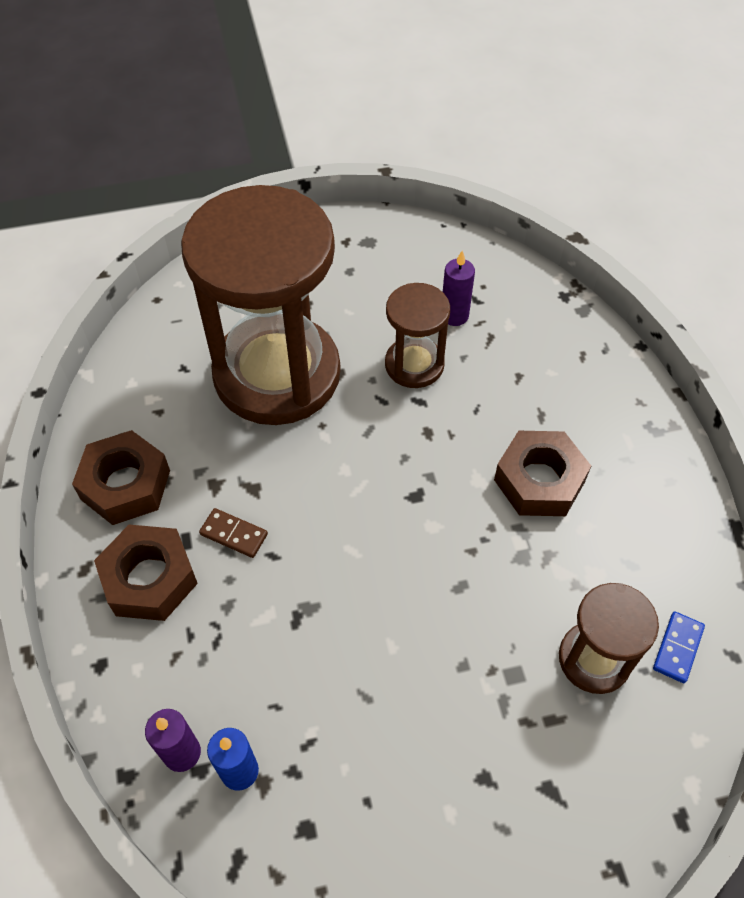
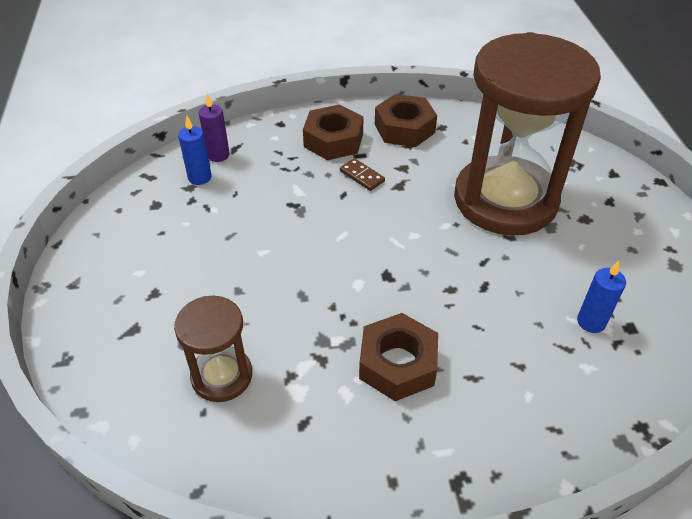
camera: 95 degrees right, 10 degrees down
(234, 534) = (362, 176): brown domino -> brown domino turned 75 degrees counterclockwise
(414, 365) = (525, 286): brown hourglass -> none
(454, 315) = (591, 322): purple candle -> blue candle
(678, 648) = (215, 443): blue domino -> none

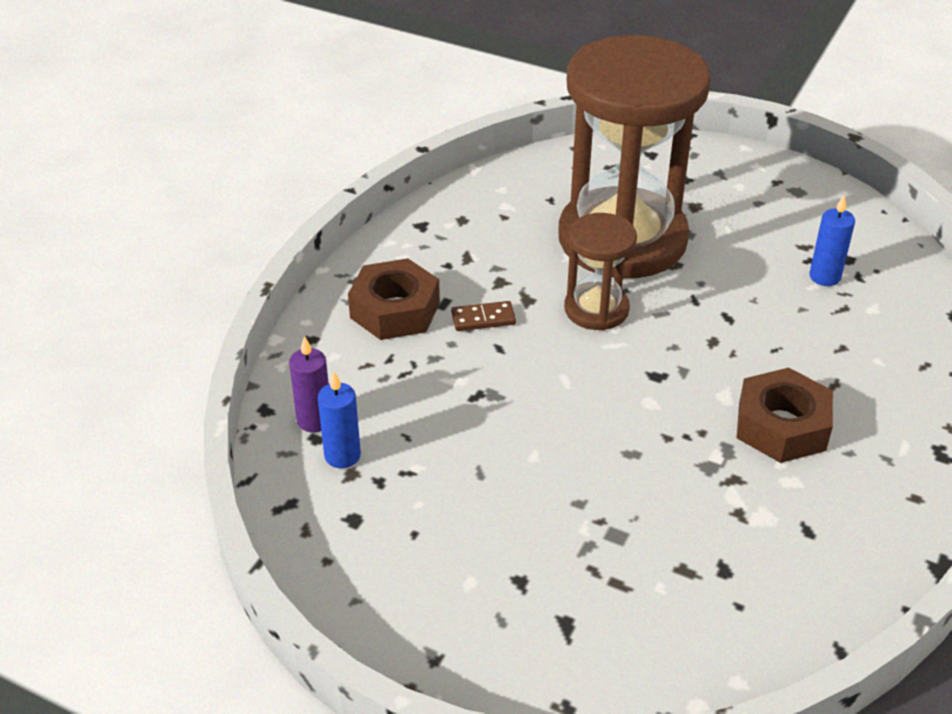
camera: 55 degrees left, 5 degrees down
(222, 376) = (699, 569): brown hourglass -> brown hourglass (596, 309)
(404, 128) = (434, 247): brown nut -> none

